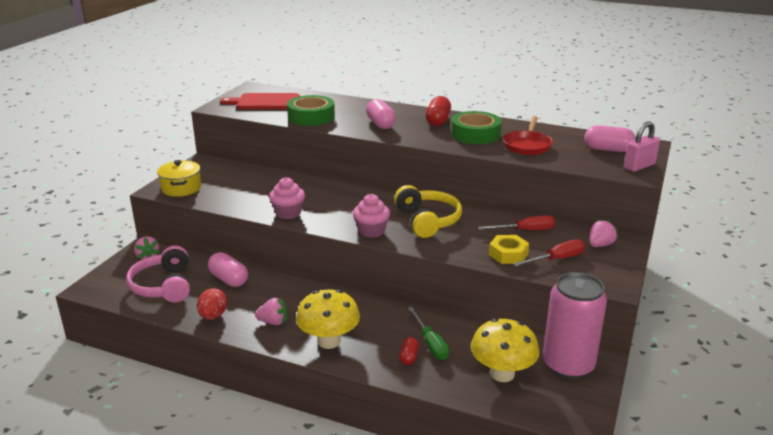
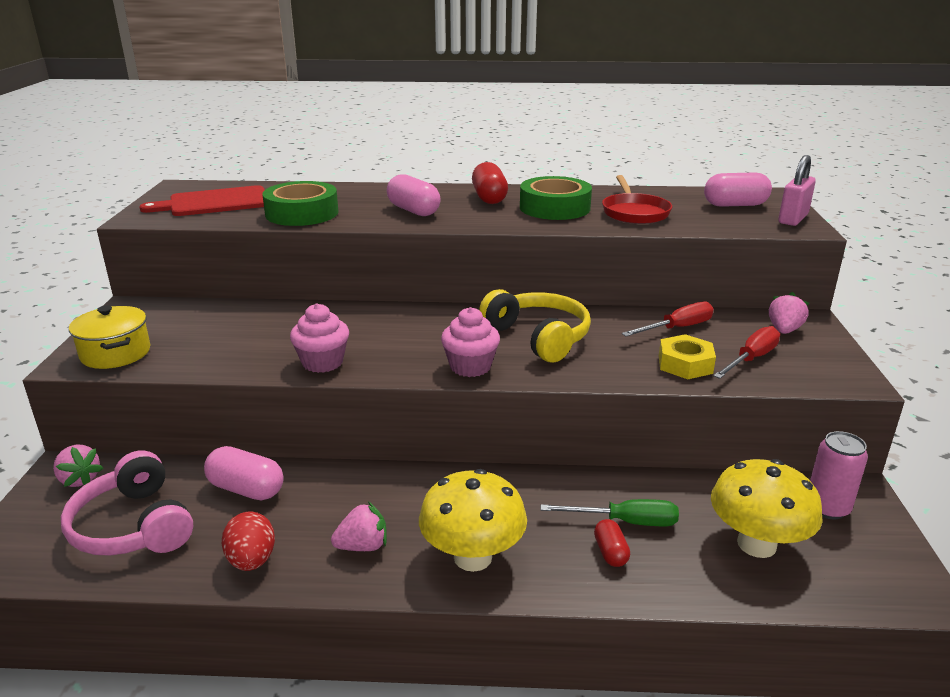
camera: 20 degrees left, 0 degrees up
(430, 343) = (625, 522): green screwdriver -> green screwdriver turned 45 degrees counterclockwise
(568, 365) = (827, 508): pink can -> pink can, size x0.56

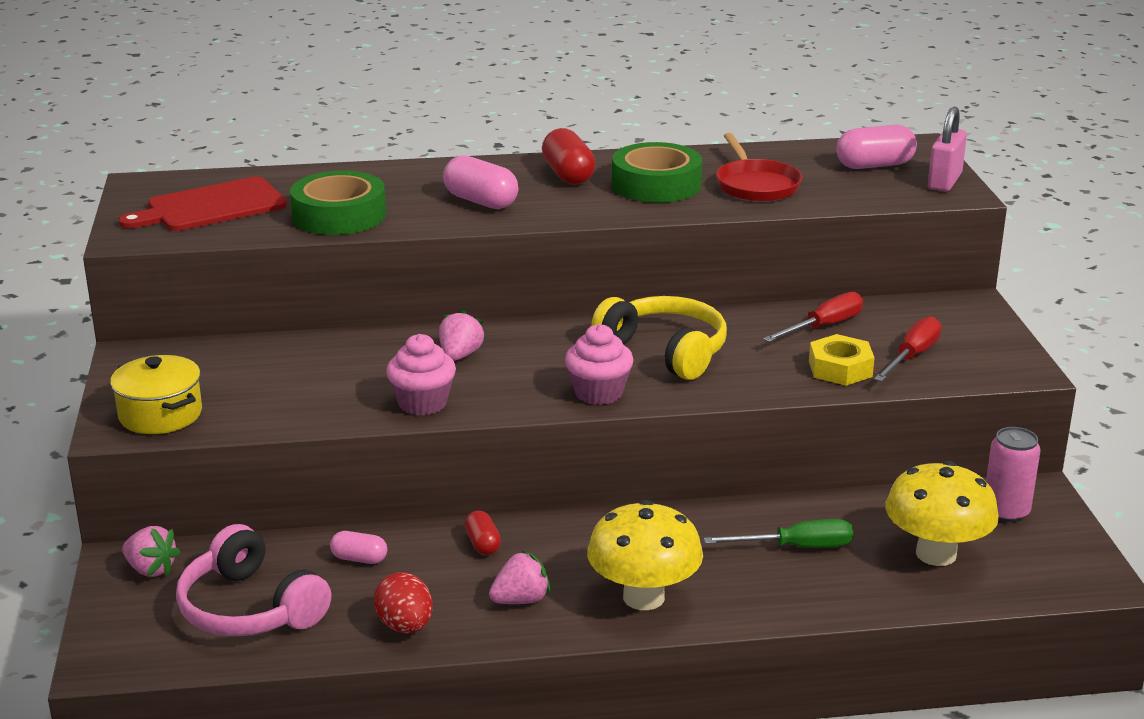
camera: 10 degrees left, 0 degrees up
(246, 489) = (359, 559): pink capsule -> pink capsule, size x0.58
(610, 552) = (787, 577): red capsule -> red capsule (483, 544)
(784, 330) = (945, 319): pink strawberry -> pink strawberry (460, 355)

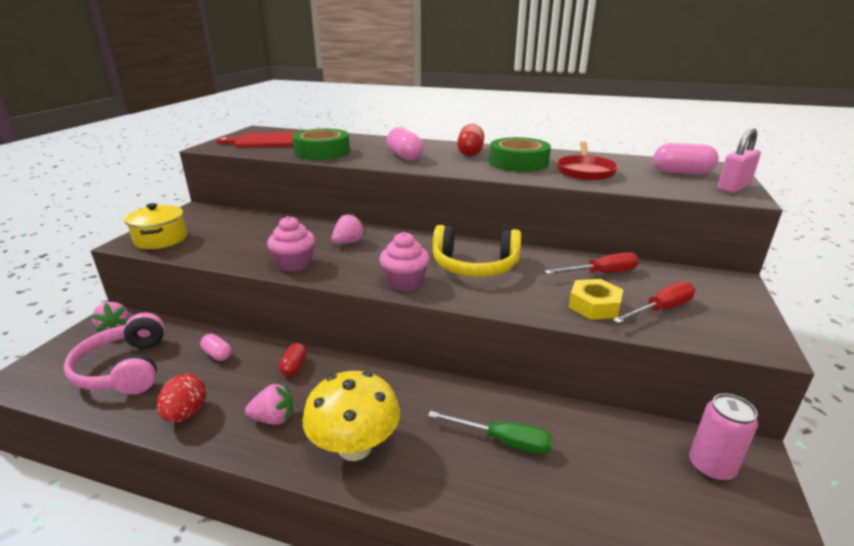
camera: 25 degrees right, 0 degrees up
(665, 351) = (474, 266): yellow headphones -> yellow headphones turned 120 degrees clockwise
(936, 554) = (623, 490): yellow mushroom -> none

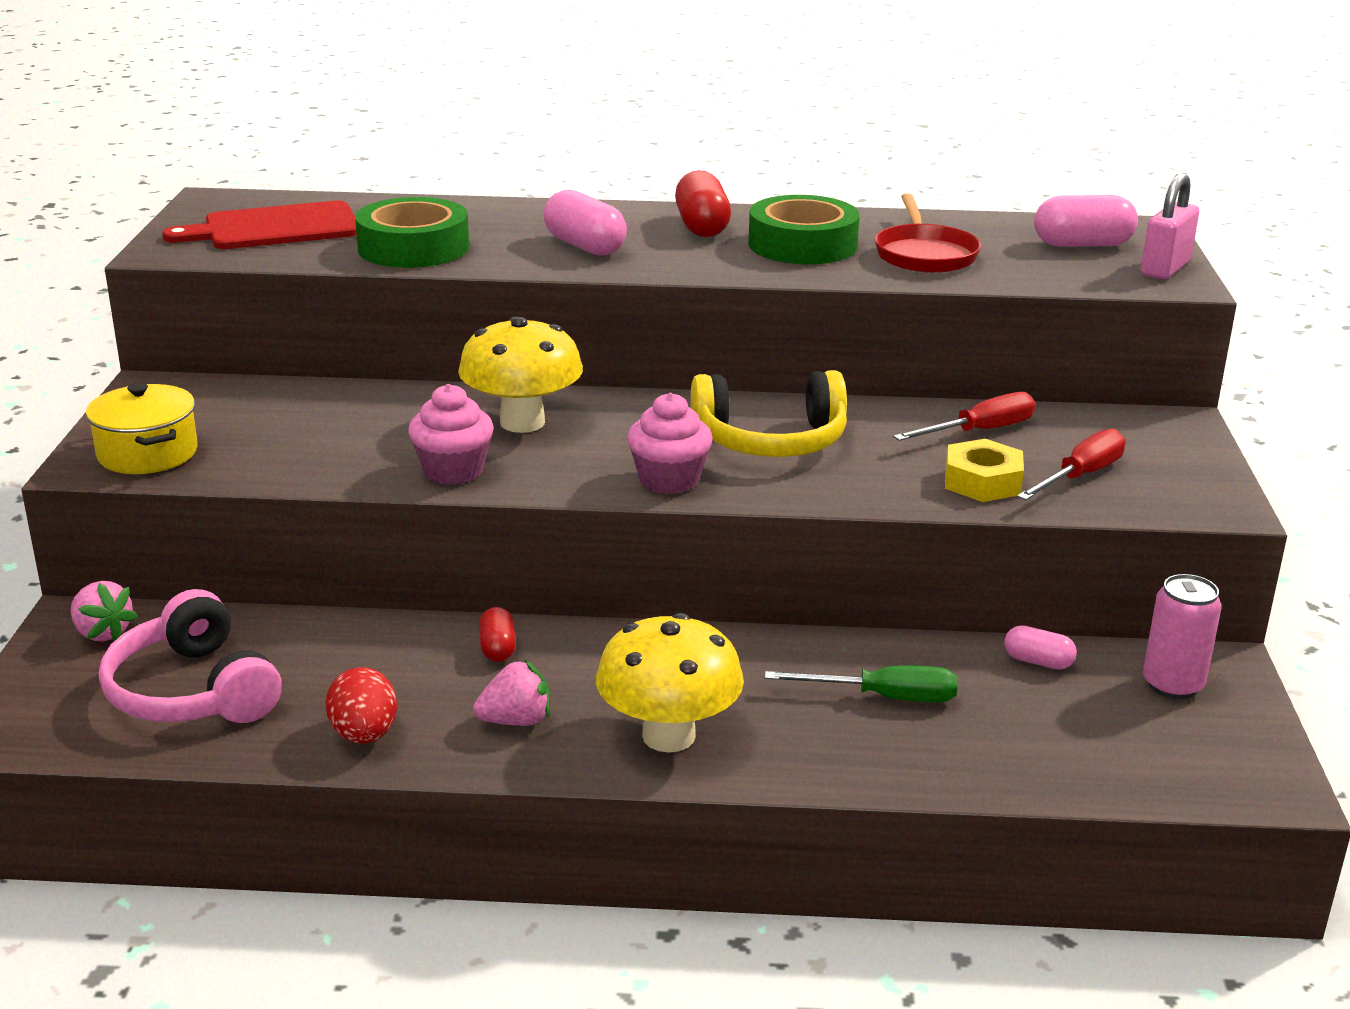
camera: 15 degrees left, 0 degrees up
(217, 354) = (345, 649): pink capsule -> pink capsule (1038, 661)
(348, 242) = (522, 422): pink strawberry -> yellow mushroom

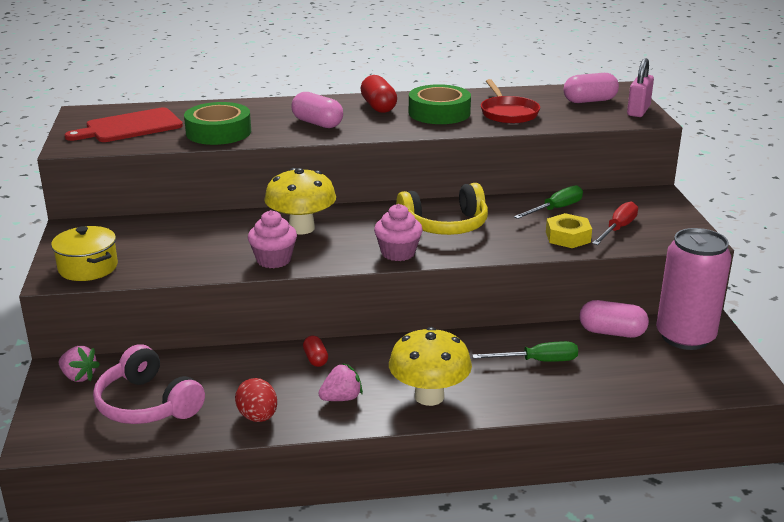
camera: 10 degrees left, 0 degrees up
(979, 431) = (555, 209): red screwdriver -> green screwdriver
(1038, 661) = (612, 332): pink capsule -> pink capsule, size x1.71
(1172, 685) = (685, 337): pink can -> pink can, size x1.77

